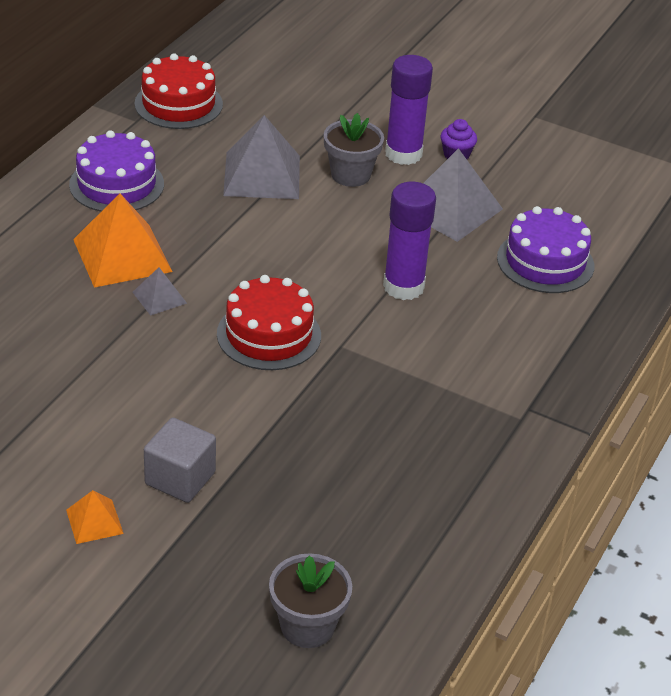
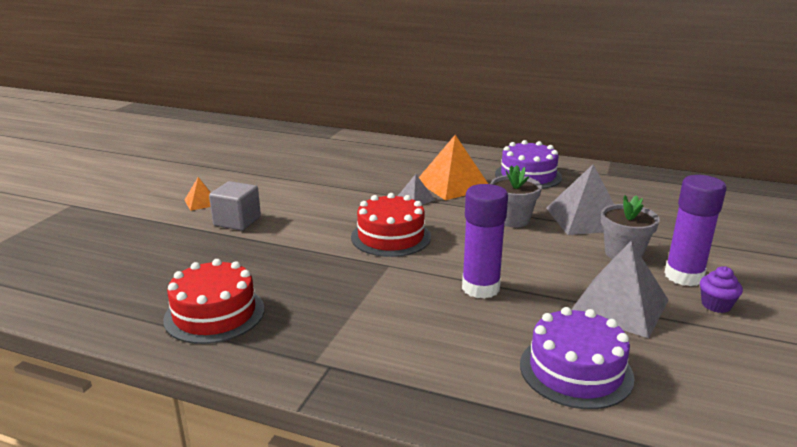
camera: 85 degrees right, 15 degrees down
(178, 104) = (644, 184): red cake -> red cake (214, 314)
(307, 626) = (89, 274): grey flower pot -> grey flower pot (513, 220)

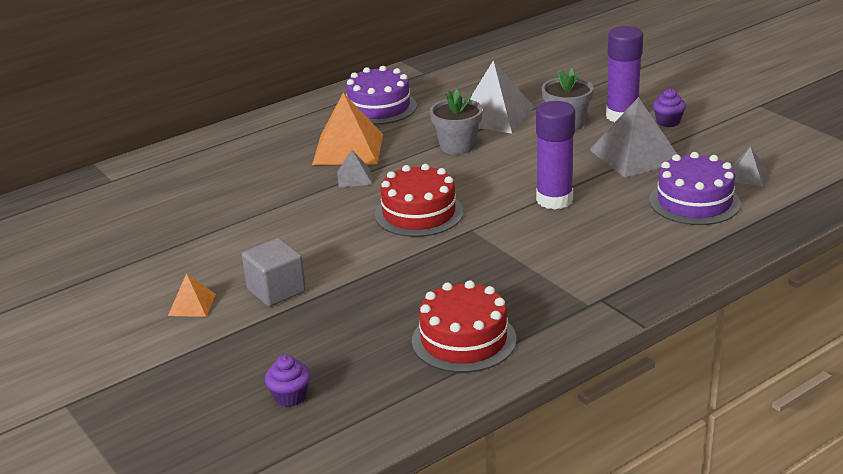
camera: 55 degrees left, 5 degrees up
(103, 268) = (290, 397): none -> purple cupcake
(683, 392) = (747, 175): none -> grey pyramid

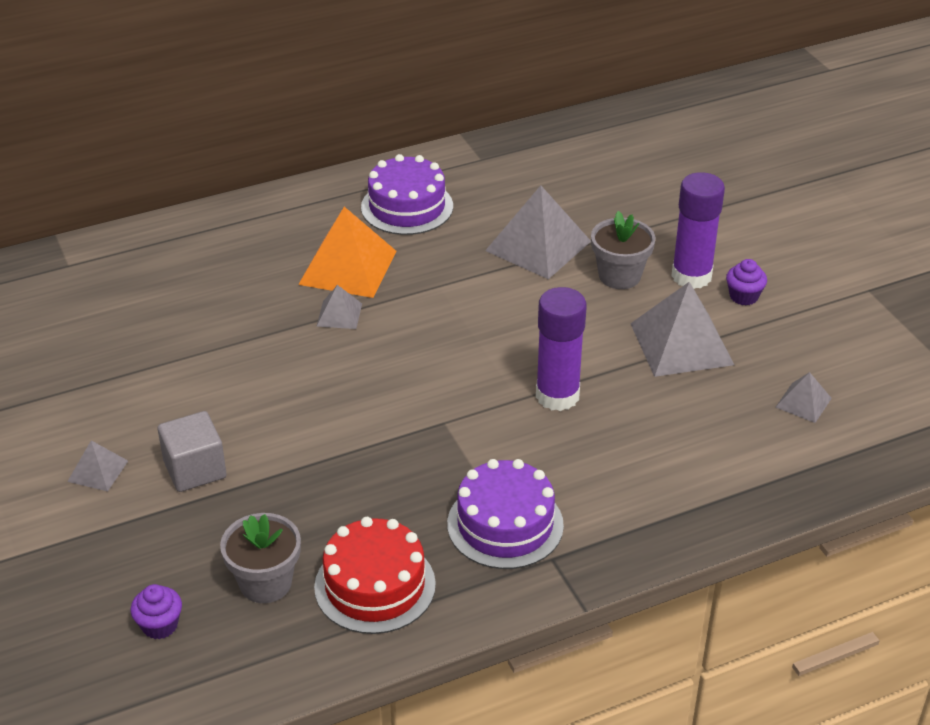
camera: 10 degrees right, 10 degrees up
(192, 305) = (98, 471): orange pyramid -> grey pyramid
(419, 213) = (393, 385): red cake -> none
(457, 146) = (476, 287): grey flower pot -> grey flower pot (265, 583)
(694, 202) = (721, 432): purple cake -> purple cake (505, 524)

